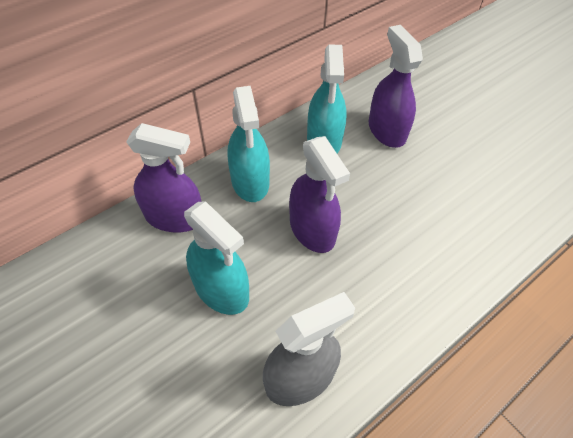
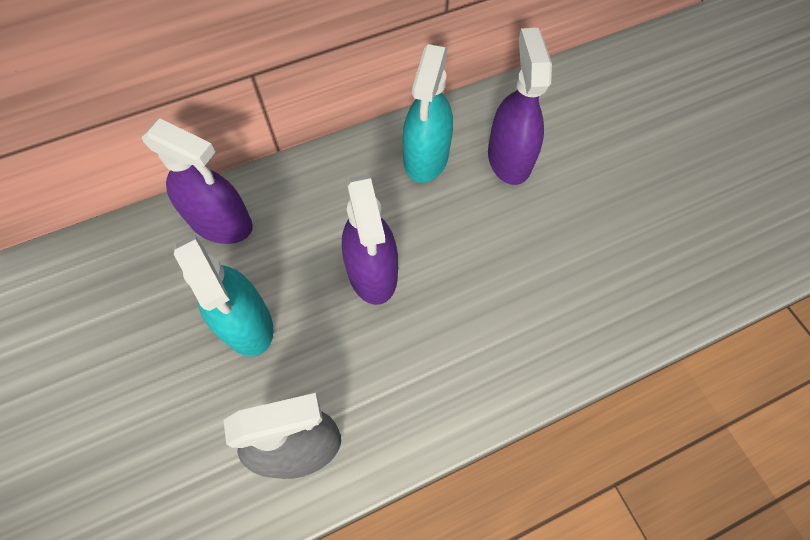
camera: 15 degrees right, 10 degrees up
(250, 181) = (320, 194): turquoise spray bottle -> none

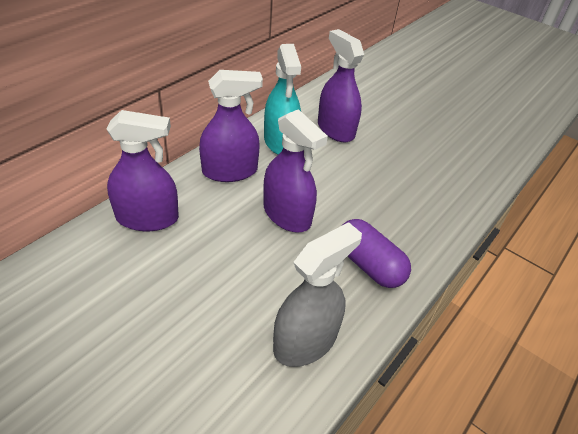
camera: 30 degrees left, 20 degrees down
(245, 322) = (209, 275): turquoise spray bottle -> none
(341, 185) = (230, 171): none -> purple spray bottle
(428, 379) = (369, 265): none -> purple capsule

